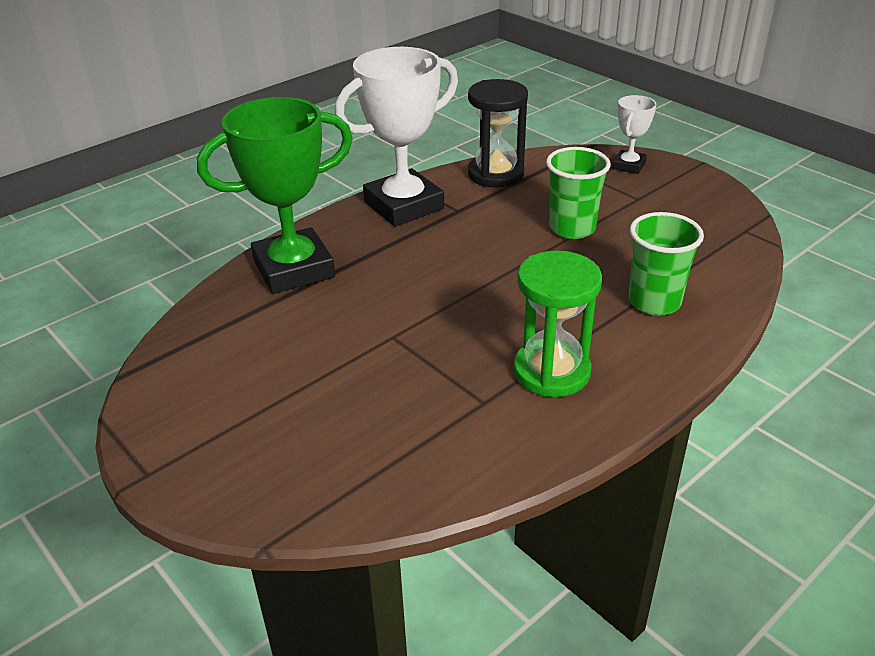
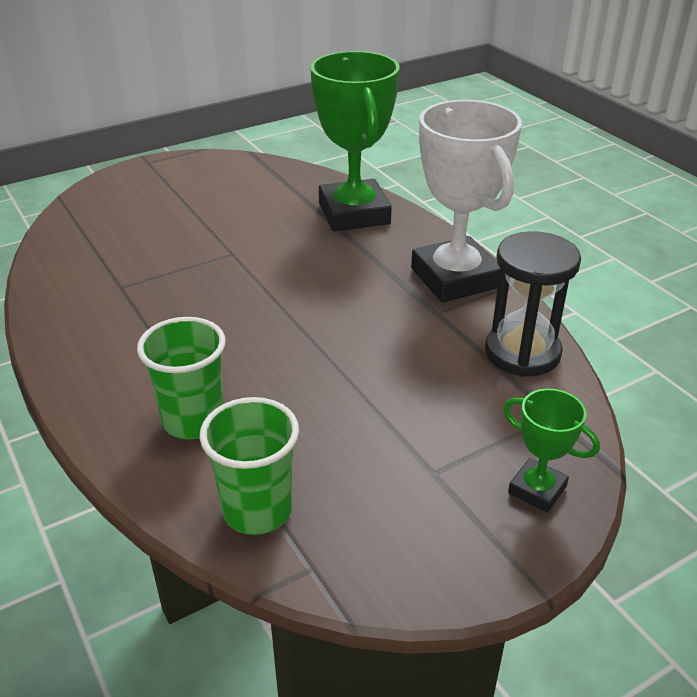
camera: 100 degrees right, 0 degrees up
(551, 372) = (130, 327): green hourglass -> none
(572, 228) = (371, 391): green cup -> green cup (257, 510)
(629, 165) = (537, 489): white trophy -> green trophy

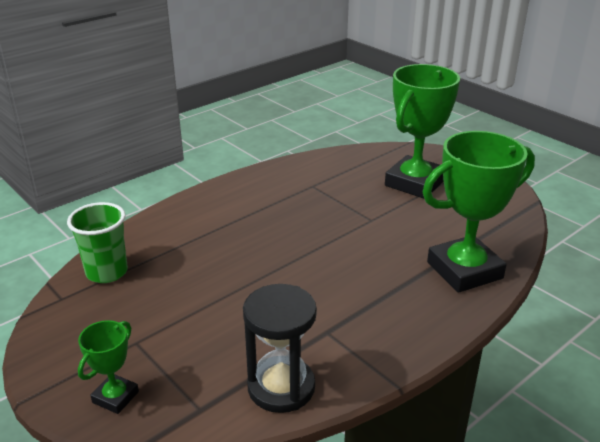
camera: 80 degrees right, 5 degrees down
(165, 211) = (415, 183): none -> green trophy
(193, 420) = (183, 237): green cup -> none
(455, 278) = (384, 339): white trophy -> none

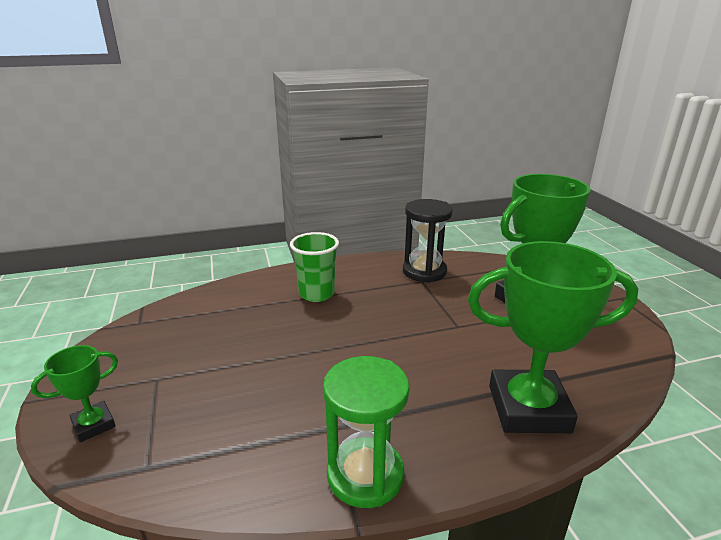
camera: 25 degrees right, 5 degrees down
(107, 272) = (190, 311): green cup -> green cup (316, 294)
(281, 387) = (236, 473): black hourglass -> black hourglass (424, 271)
(380, 354) = (365, 475): none -> green hourglass

